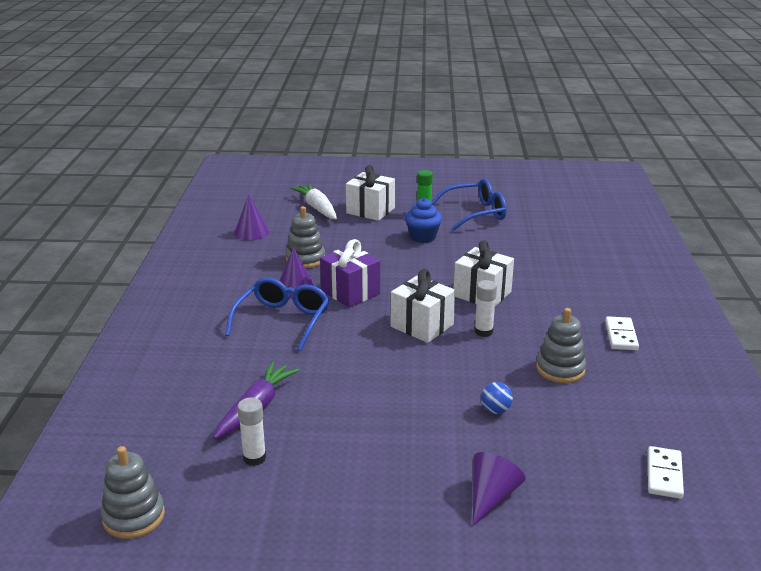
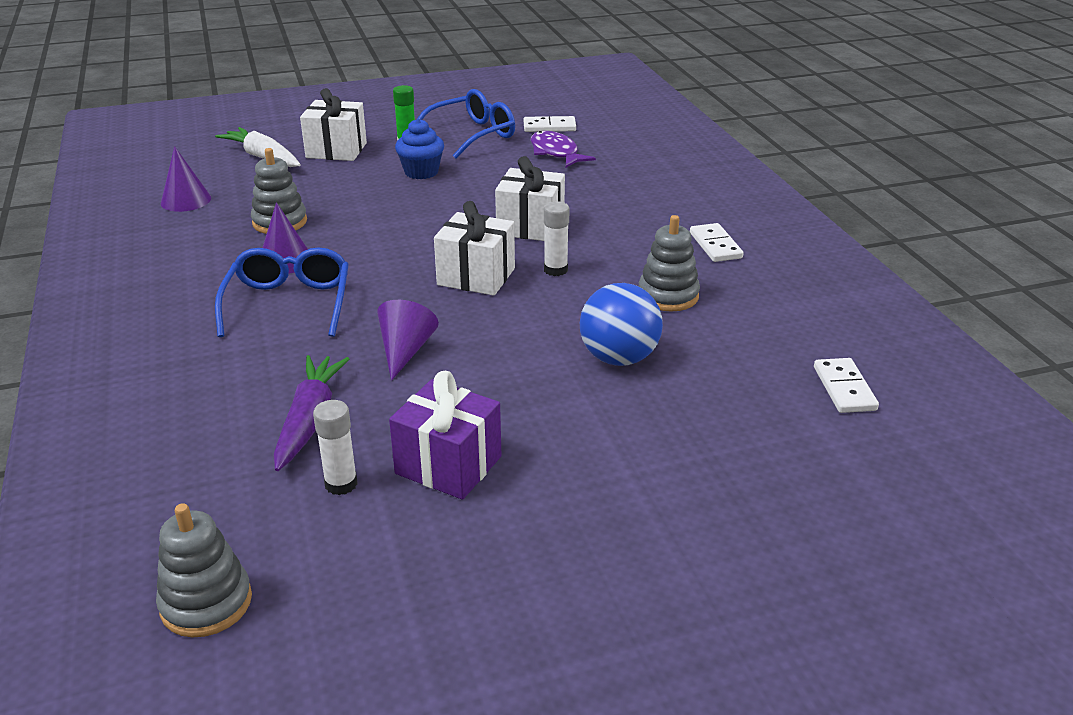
camera: 20 degrees left, 5 degrees up
(350, 292) = (362, 253): purple gift -> purple gift (448, 465)
(491, 497) = (668, 459): purple cone -> purple cone (405, 351)
(495, 410) = (618, 358): blue ball -> blue ball, size x2.02
(532, 237) = (556, 153): none -> purple fish
(538, 216) = (549, 127): none -> white domino

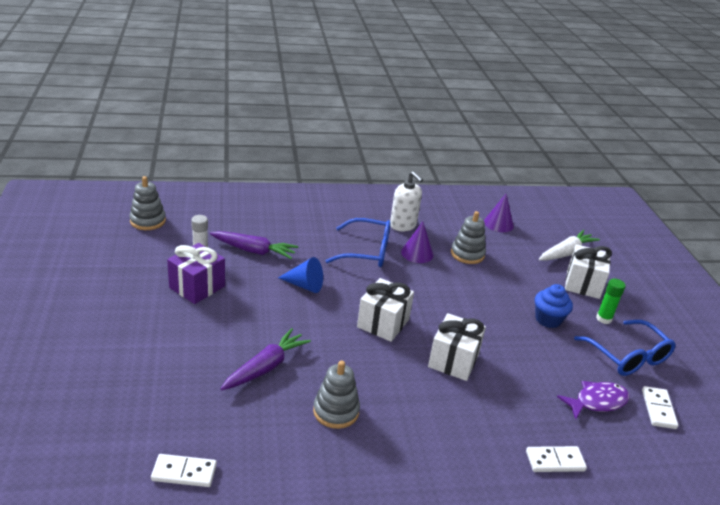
camera: 95 degrees right, 0 degrees up
(198, 276) = (403, 225): none -> white soap dispenser
(405, 351) = (304, 285): purple cone -> blue cone
(555, 270) = (385, 361): white glue stick -> none
(618, 358) = (266, 367): blue ball -> purple carrot
(715, 245) = (410, 464): white domino -> white domino (555, 461)

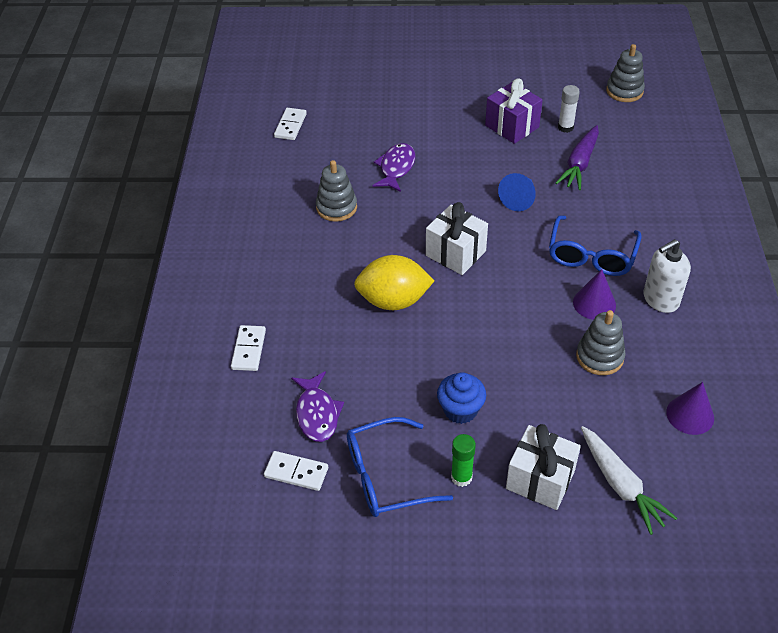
camera: 105 degrees right, 15 degrees up
(266, 367) = (396, 168): purple carrot -> purple fish
(453, 360) = (393, 301): white gift -> yellow lemon

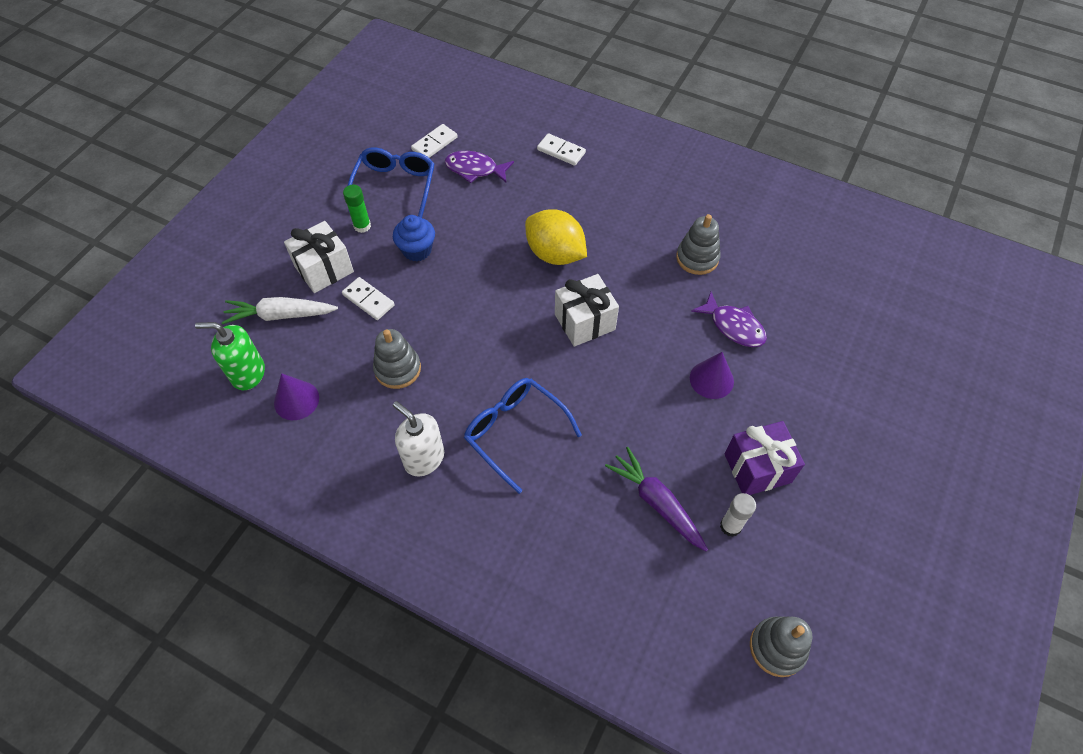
camera: 115 degrees right, 10 degrees up
(290, 126) = (844, 265): white domino -> white domino (368, 300)
(393, 301) = (555, 254): yellow lemon -> yellow lemon turned 75 degrees counterclockwise
(519, 199) = (631, 412): blue cone -> none
(594, 303) = (456, 399): purple cone -> purple cone (711, 379)
(660, 299) = (424, 458): white soap dispenser -> white soap dispenser turned 45 degrees counterclockwise
(699, 471) = (248, 373): none -> green soap dispenser

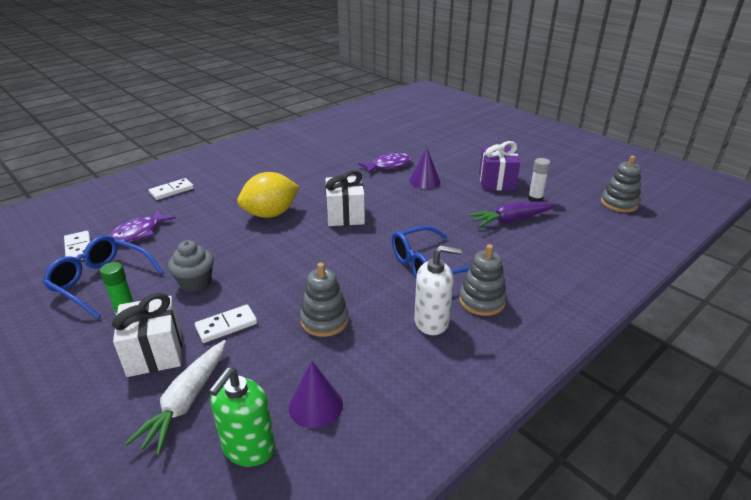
camera: 70 degrees left, 25 degrees down
(417, 250) = (195, 283): blue cupcake -> grey cupcake
(424, 458) = (432, 321): white soap dispenser -> white soap dispenser turned 150 degrees counterclockwise
(697, 258) = (325, 164): grey stacking toy -> grey stacking toy (481, 301)

